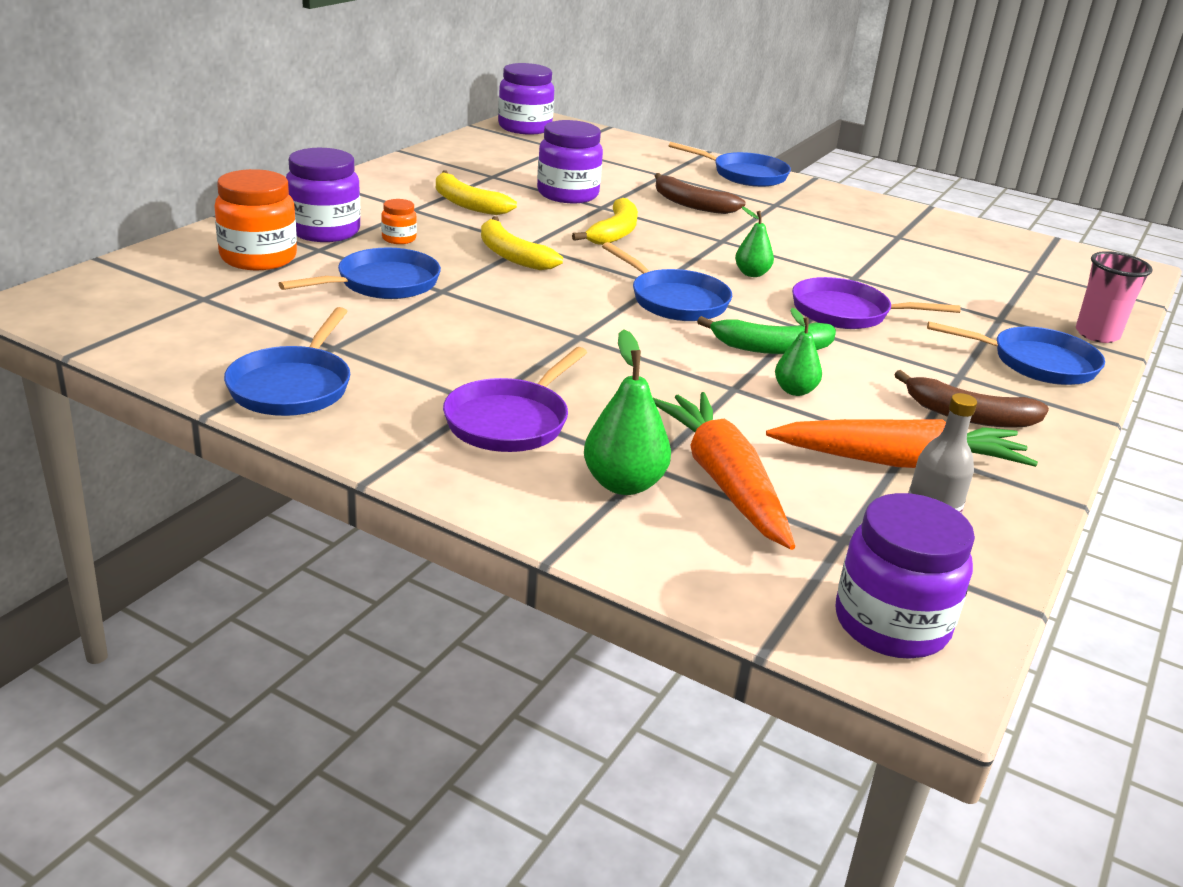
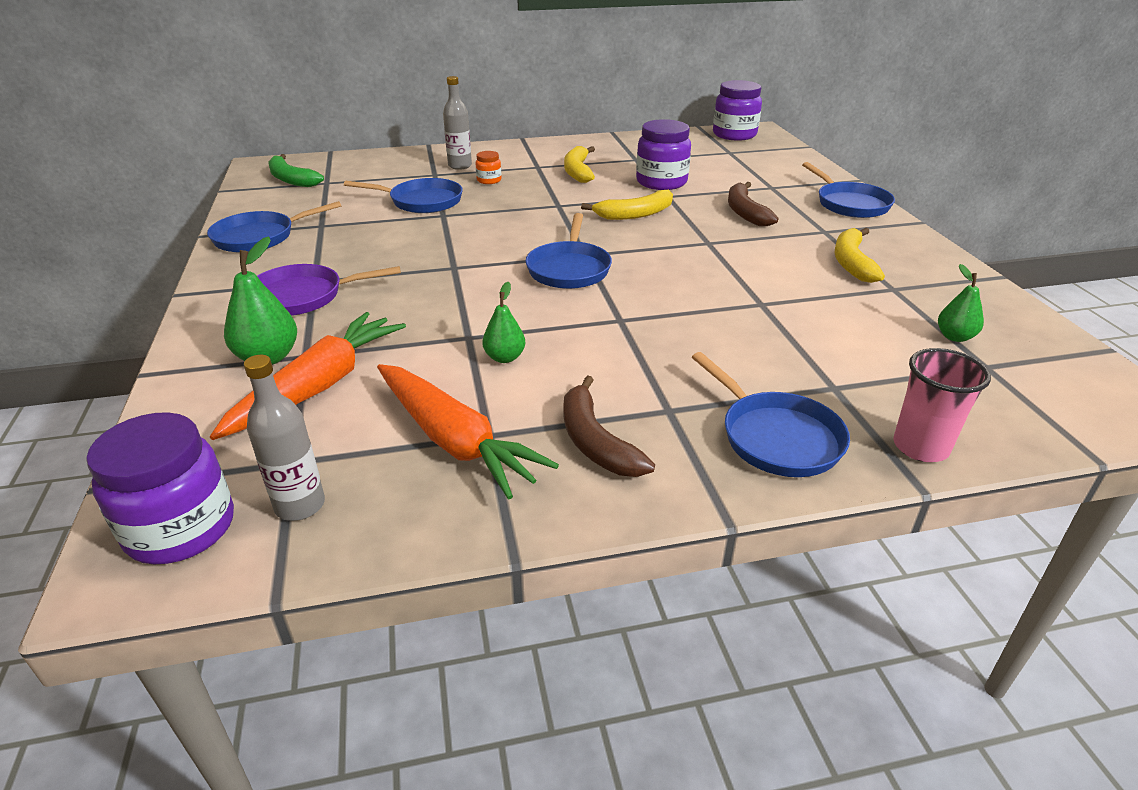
camera: 50 degrees right, 5 degrees up
(258, 258) = (395, 170): orange jar -> none
(324, 231) = (460, 166): purple jar -> grey bottle
(511, 255) = (531, 208): yellow banana -> yellow banana (851, 263)
(751, 274) = (674, 271): green pear -> green pear (954, 337)
(772, 348) = (560, 324): green banana -> green banana (291, 179)
(847, 313) = (686, 325): purple pan -> none

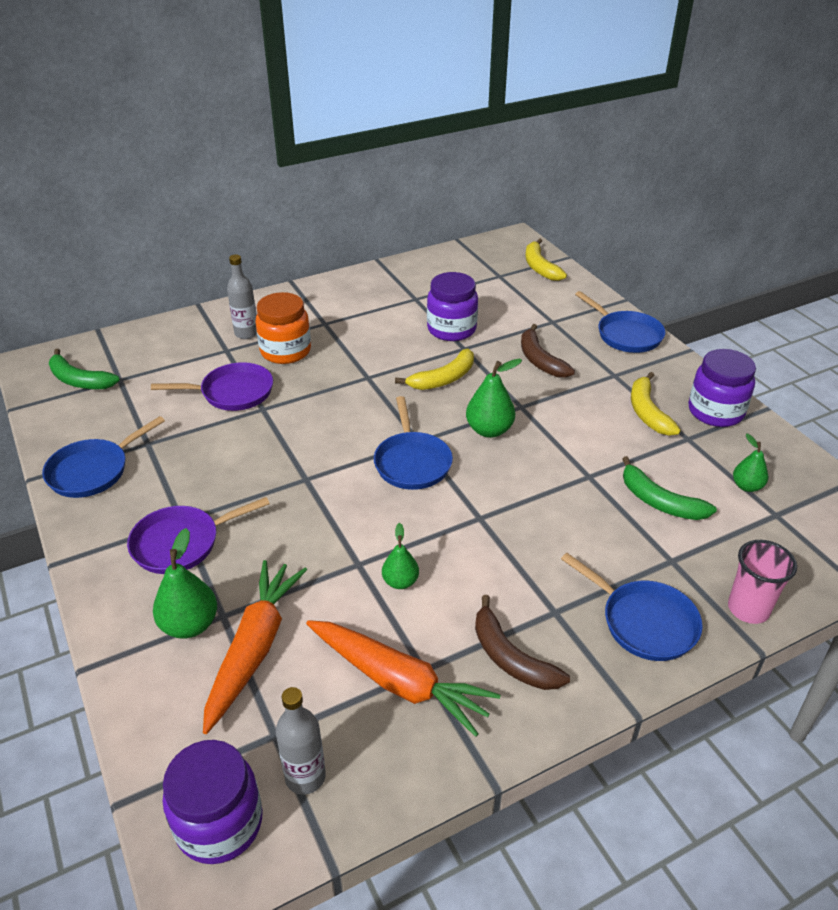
camera: 15 degrees left, 5 degrees up
(421, 201) = (232, 392): blue pan -> purple pan
(489, 180) = (285, 351): orange jar -> orange jar, size x2.07
(577, 171) = (367, 325): yellow banana -> yellow banana (540, 267)
(665, 255) = (489, 430): none -> green pear
(734, 135) = (495, 248): purple jar -> purple jar (715, 412)
(838, 335) = (659, 502): none -> green banana

